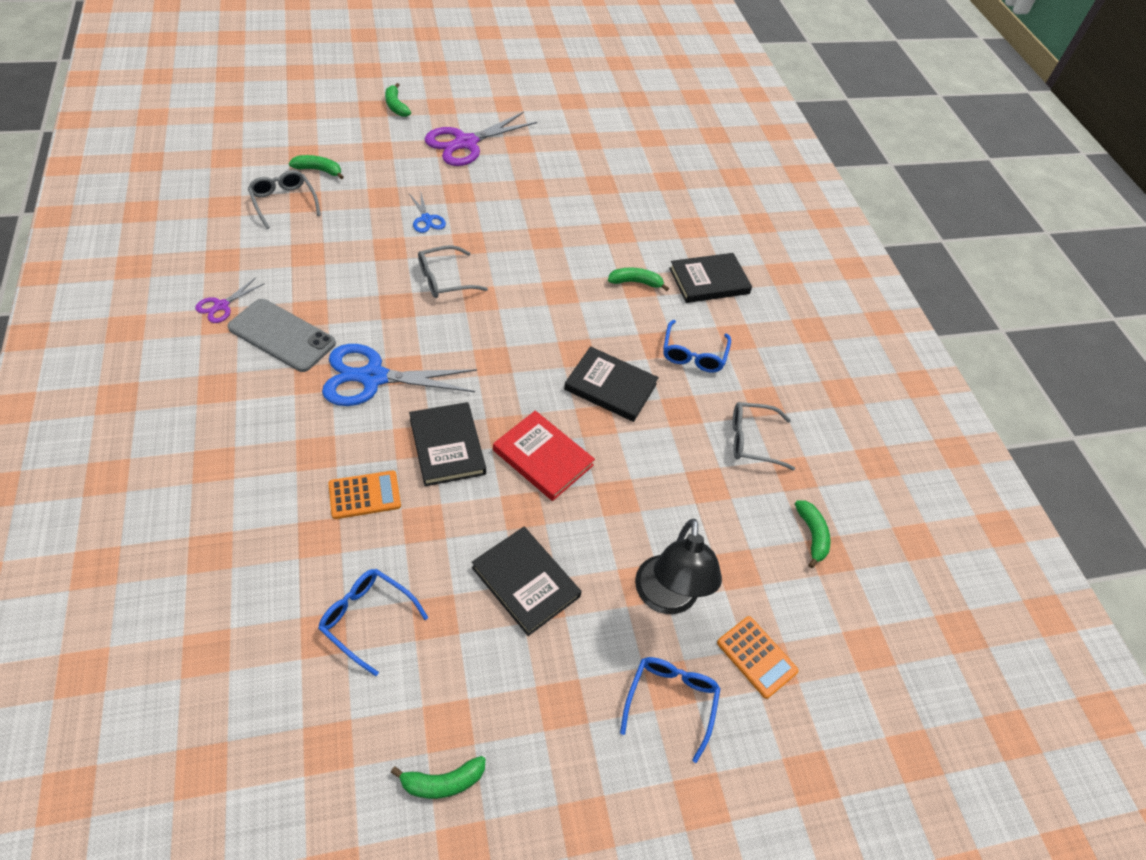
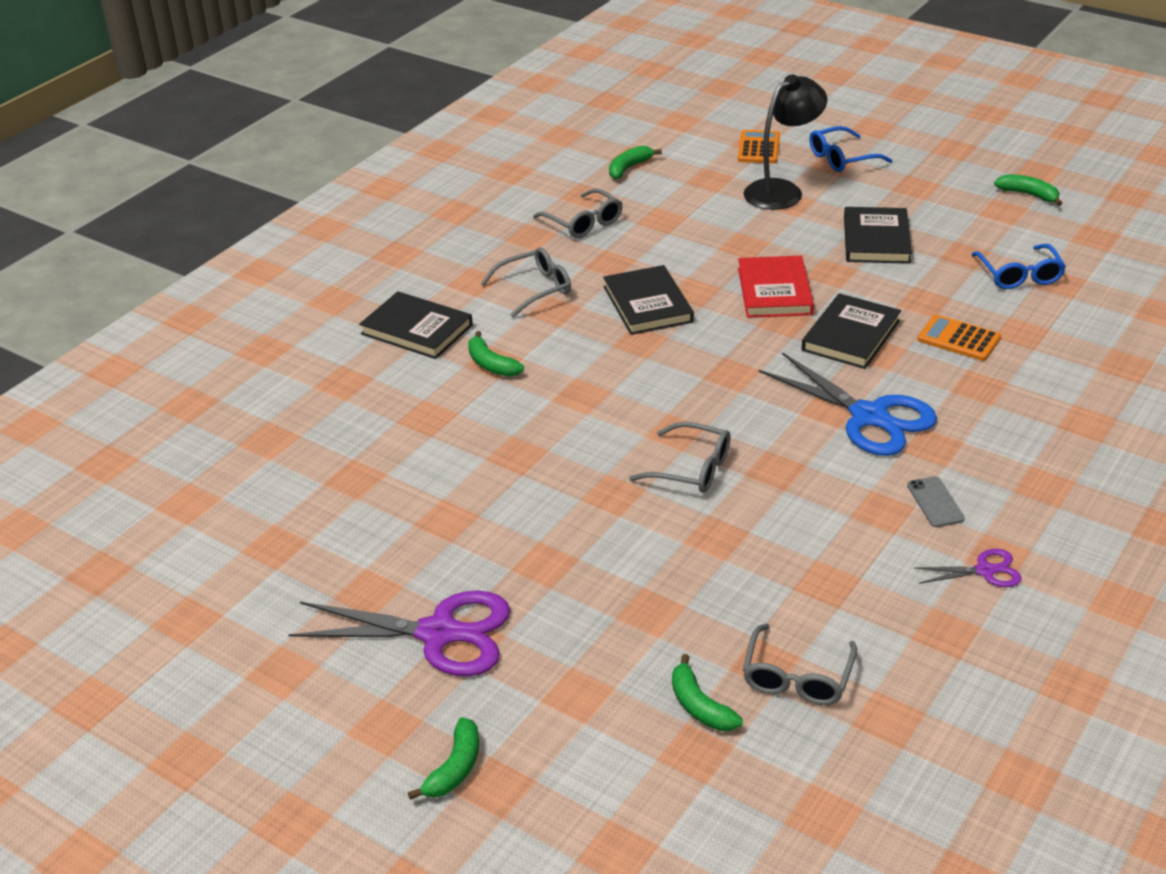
camera: 125 degrees left, 15 degrees down
(282, 335) = (935, 502): grey phone -> grey phone, size x0.50
(426, 219) = (630, 549): blue scissors -> none
(693, 354) = (534, 289): blue glasses -> grey glasses

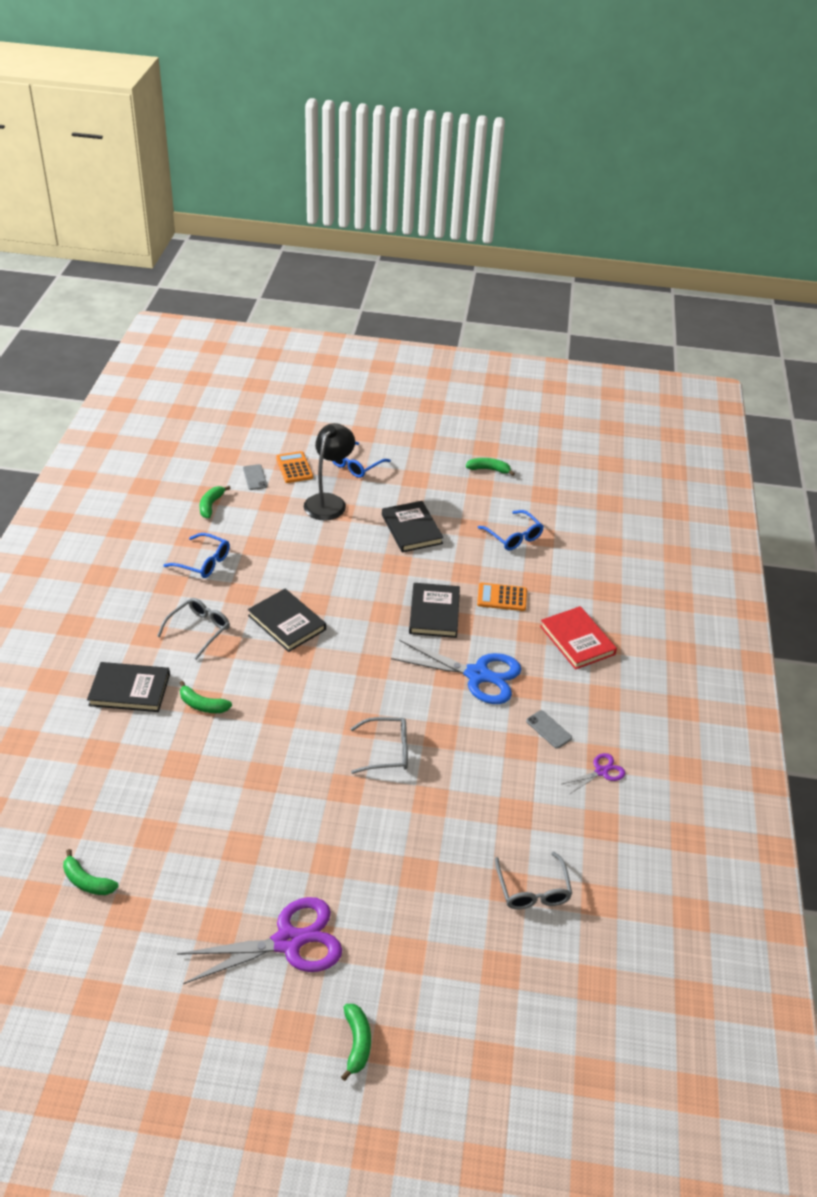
camera: 30 degrees left, 5 degrees up
(583, 222) = (203, 562): grey glasses -> blue glasses
(700, 706) = (486, 934): green banana -> green banana (87, 881)
(701, 149) = (255, 477): none -> grey phone
(775, 291) = (367, 589): red book -> red book (577, 640)

